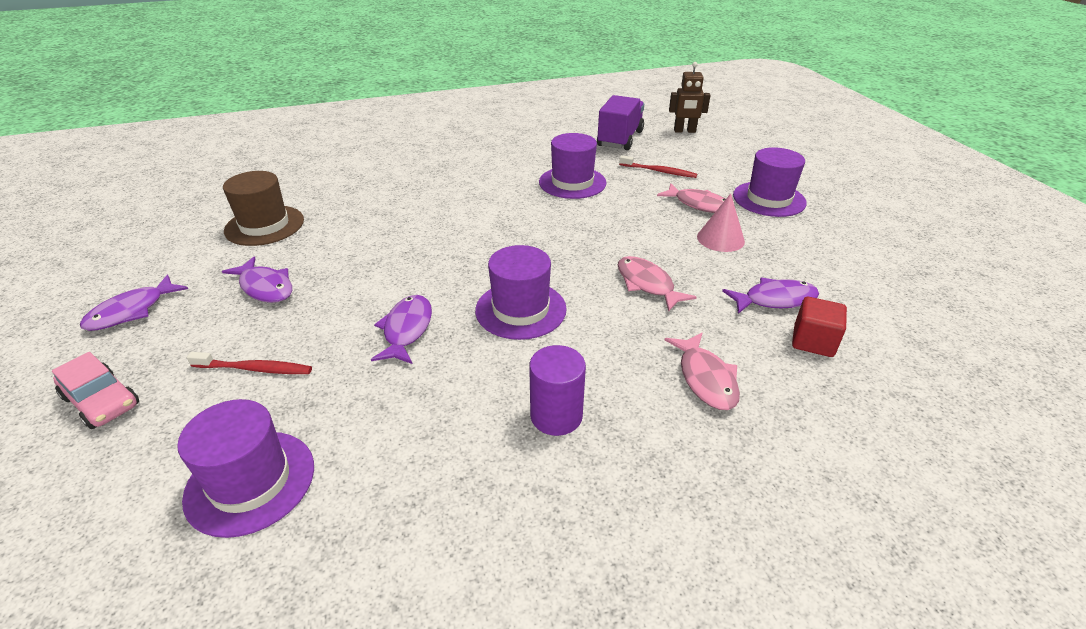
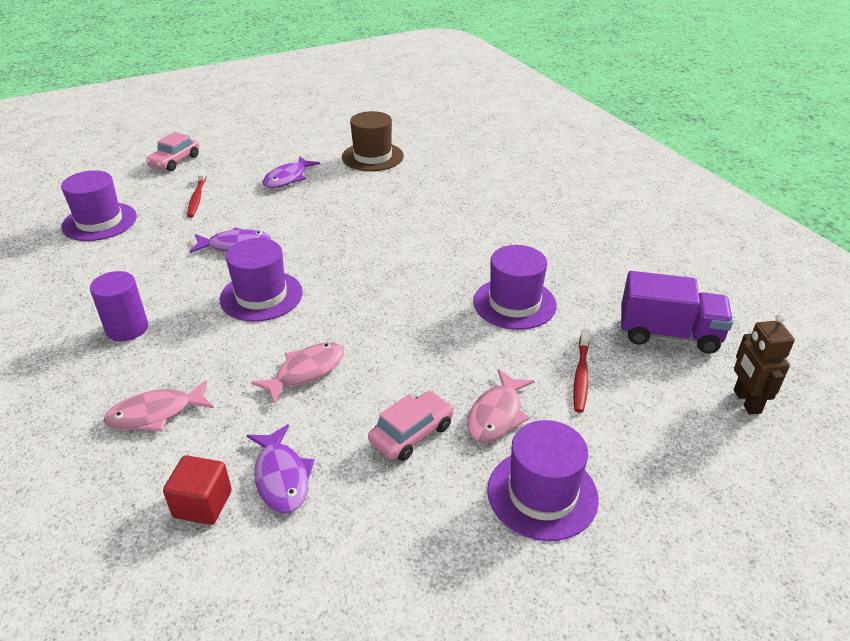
camera: 80 degrees right, 0 degrees up
(131, 311) = (259, 143): purple fish -> none
(720, 239) = (411, 433): pink cone -> pink car

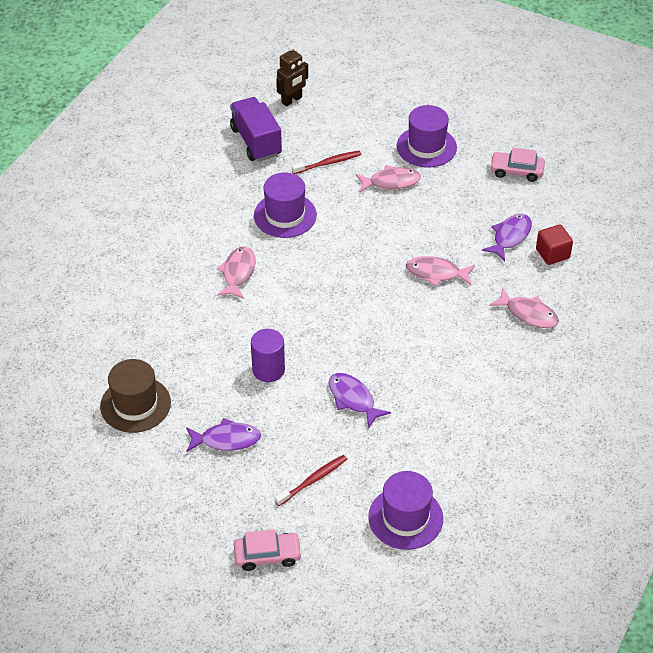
camera: 125 degrees left, 10 degrees up
(127, 328) = (488, 385): purple cylinder -> purple cylinder (268, 370)
(261, 296) = (393, 341): purple hat -> none
(411, 433) = (436, 206): pink car -> pink car (516, 171)
(459, 245) = (238, 273): none -> pink fish

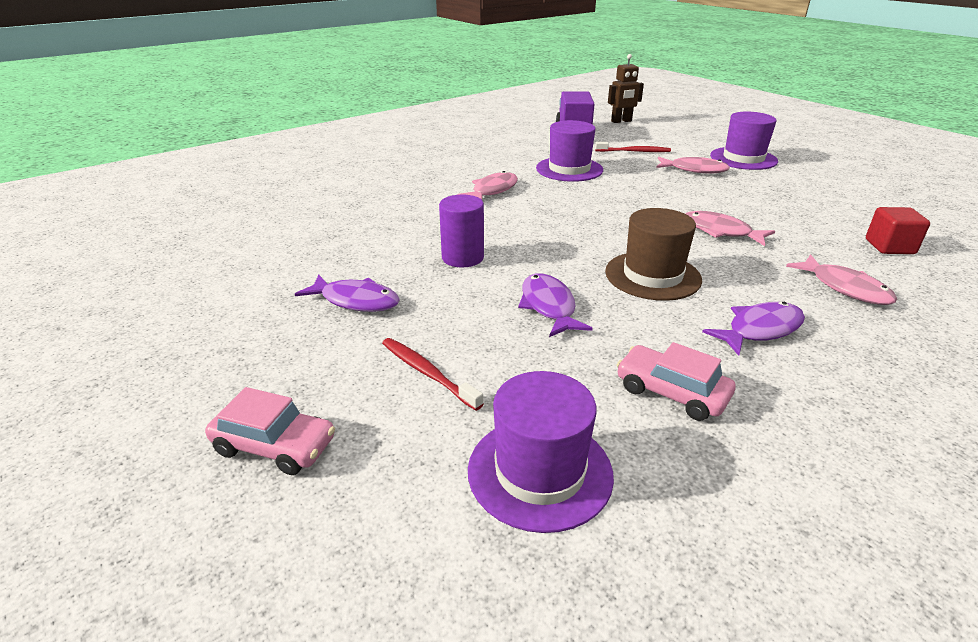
camera: 25 degrees right, 15 degrees down
(135, 404) = (292, 248): brown hat -> brown hat (652, 275)
(313, 480) = (427, 373): red toothbrush -> red toothbrush turned 120 degrees counterclockwise
(510, 236) = (829, 224): purple fish -> purple fish (760, 329)
(516, 171) = (847, 186): pink car -> pink car (671, 392)

